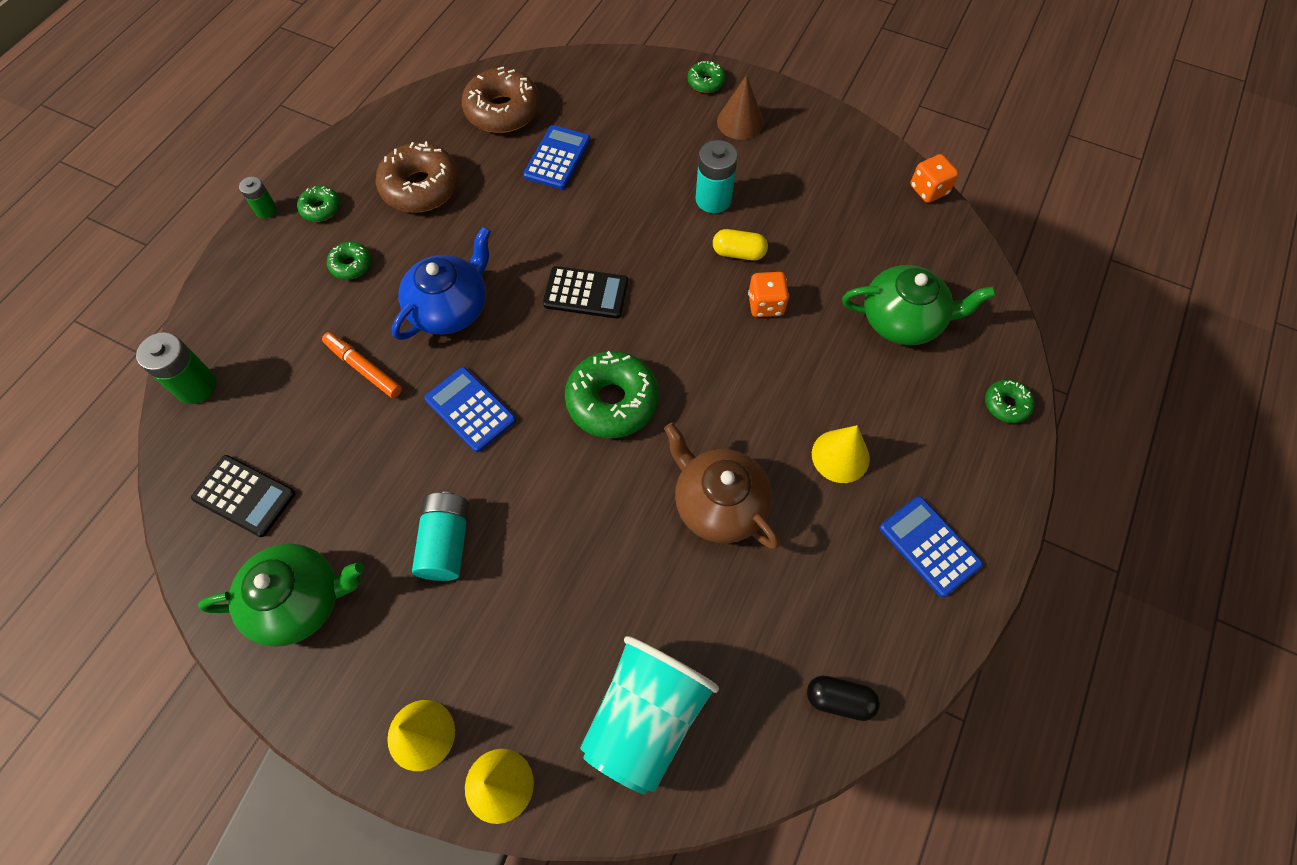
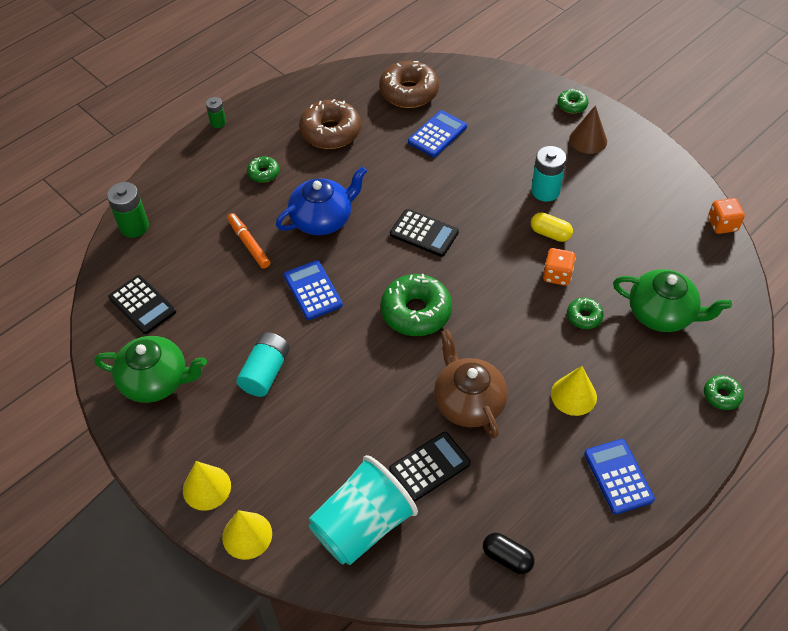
camera: 20 degrees right, 10 degrees down
(321, 208) = (256, 130): green donut -> green donut (584, 317)
(701, 607) = (429, 466): none -> black calculator

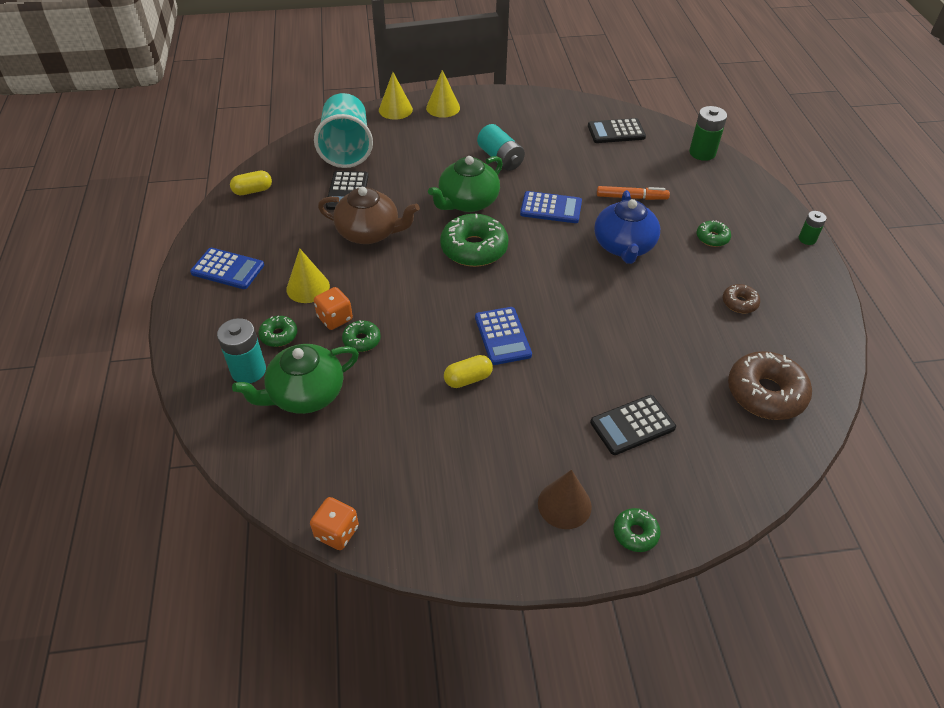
camera: 125 degrees right, 5 degrees down
(156, 381) = (543, 116): green teapot -> green teapot (467, 202)
(330, 132) = (739, 303): brown donut -> brown donut, size x0.51
(424, 233) = (550, 296): black calculator -> black calculator (632, 425)
(437, 134) = (676, 378): blue calculator -> blue calculator (502, 336)
(507, 558) = (253, 191): black capsule -> yellow capsule
(545, 191) = (523, 412): turquoise battery -> turquoise battery (248, 370)
(557, 275) = (419, 352): orange dice -> orange dice (335, 318)
(721, 395) = (199, 372): green donut -> green donut (279, 335)

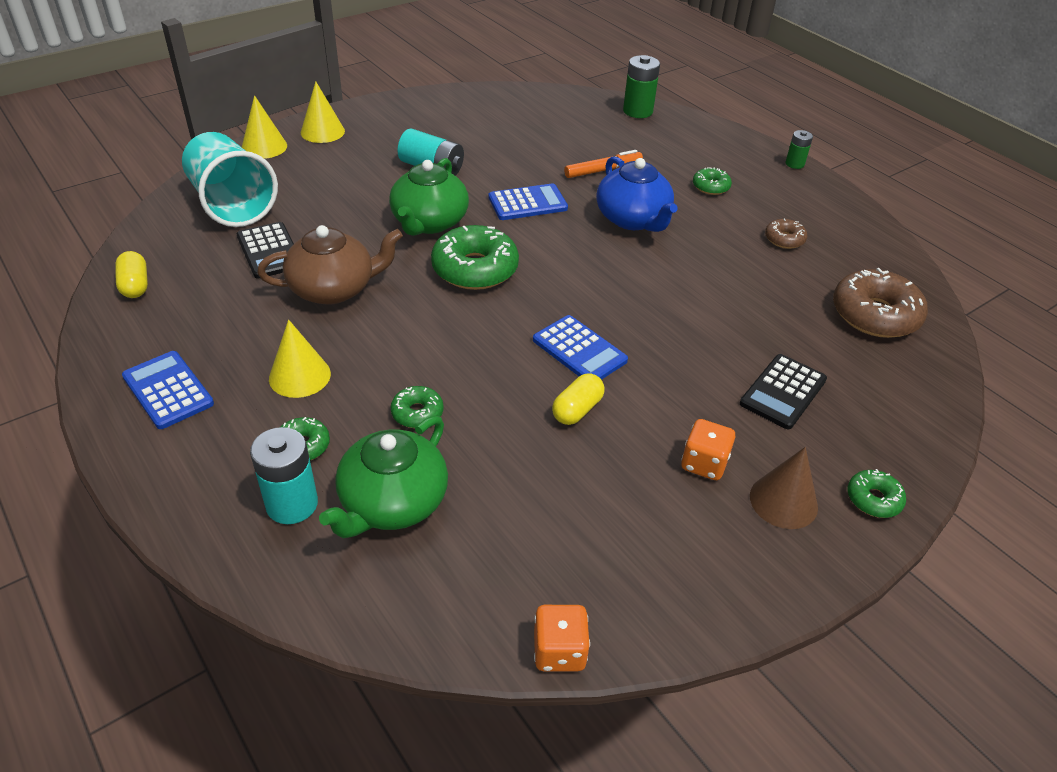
camera: 30 degrees left, 5 degrees down
(227, 269) = (168, 390): blue calculator -> blue calculator turned 120 degrees counterclockwise
(253, 191) = (135, 285): yellow capsule -> yellow capsule turned 60 degrees counterclockwise
(335, 318) = (363, 400): orange dice -> orange dice (704, 463)
(616, 132) = (537, 111): black calculator -> none

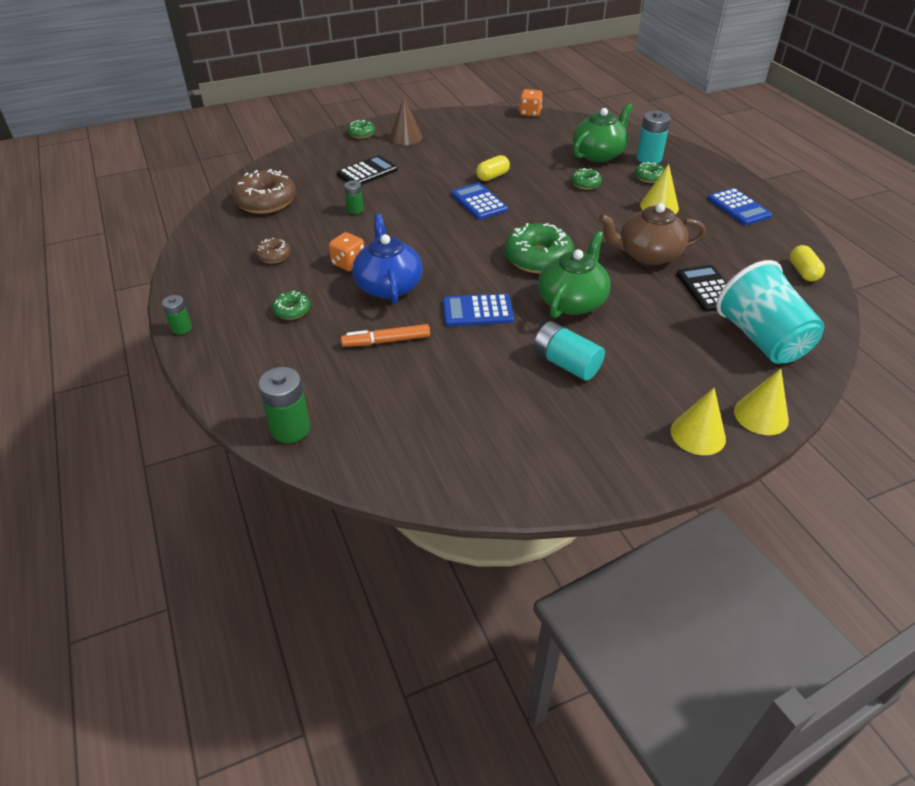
camera: 165 degrees left, 0 degrees up
(704, 463) = (435, 151): orange dice -> orange dice (348, 263)
(744, 315) = (355, 210): none -> green battery

